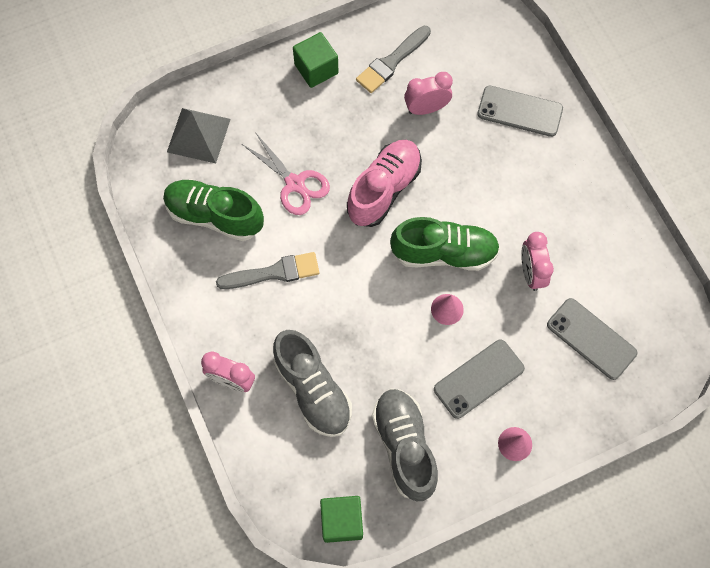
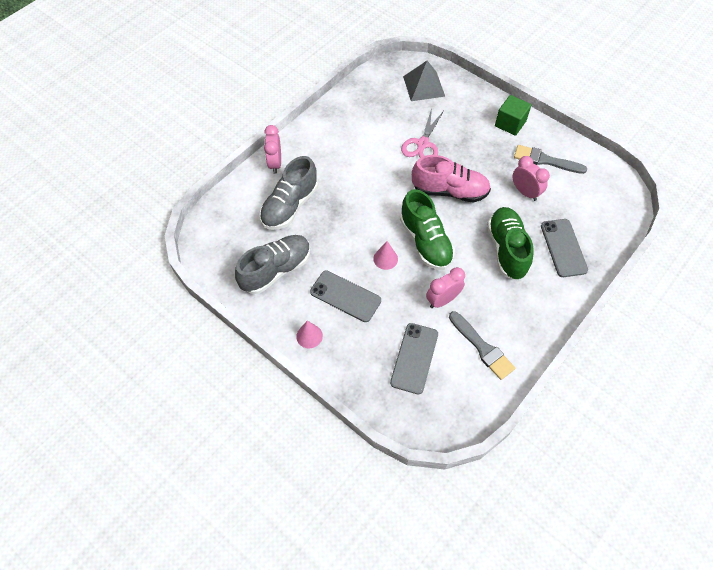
camera: 65 degrees right, 10 degrees down
(214, 216) = (376, 114): green shoe -> green shoe (506, 249)
(274, 272) = (356, 156): grey brush -> grey brush (482, 347)
(342, 521) = (210, 254): green cube -> none

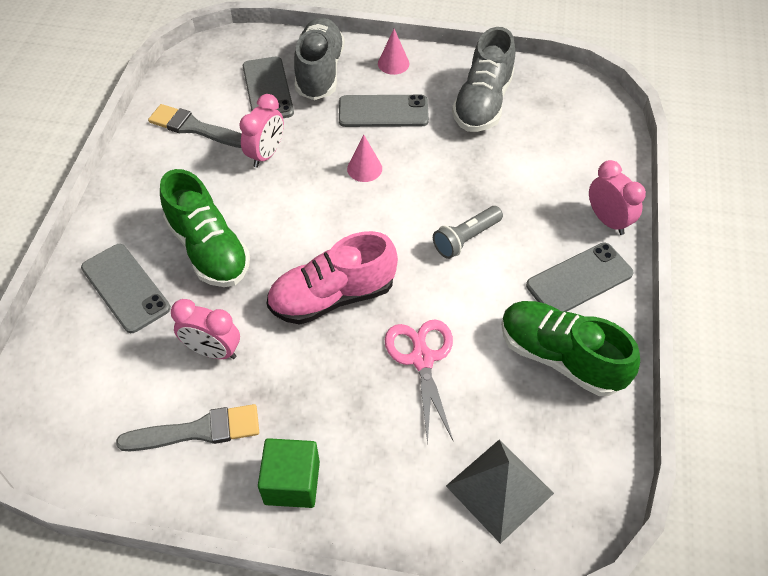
camera: 150 degrees right, 5 degrees down
(290, 206) = (534, 176): grey shoe -> grey shoe (320, 72)
(318, 143) = (579, 279): none -> grey phone
(358, 189) = (466, 239): none -> grey flashlight
(425, 242) = (326, 210): green shoe -> green shoe (560, 357)

